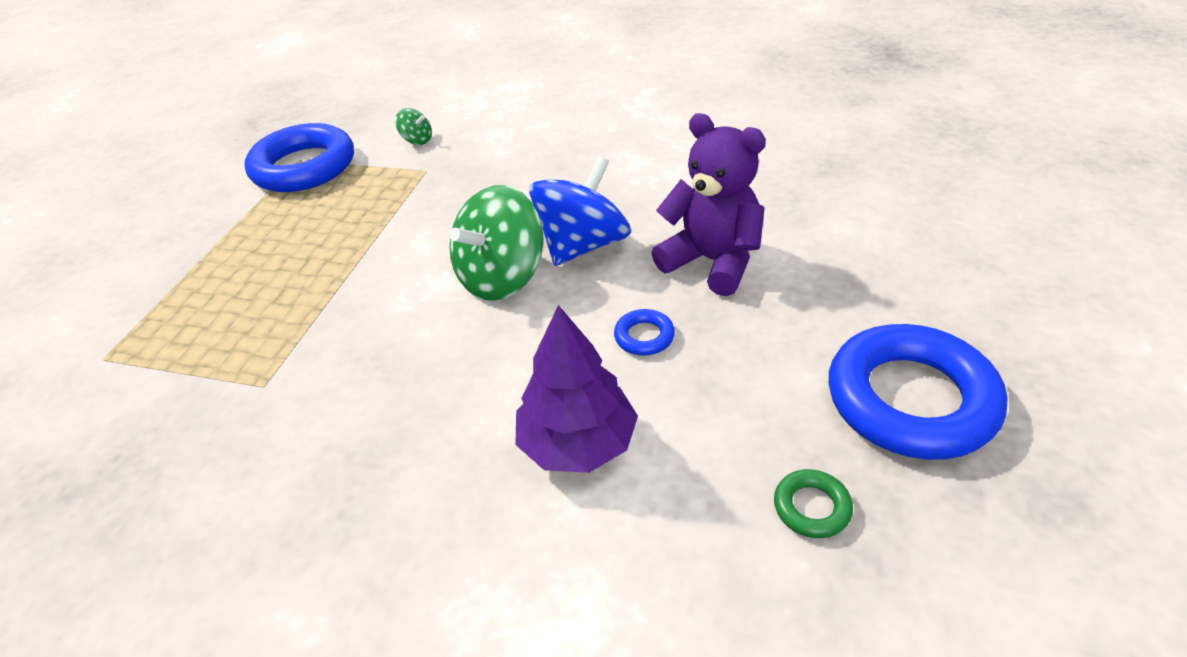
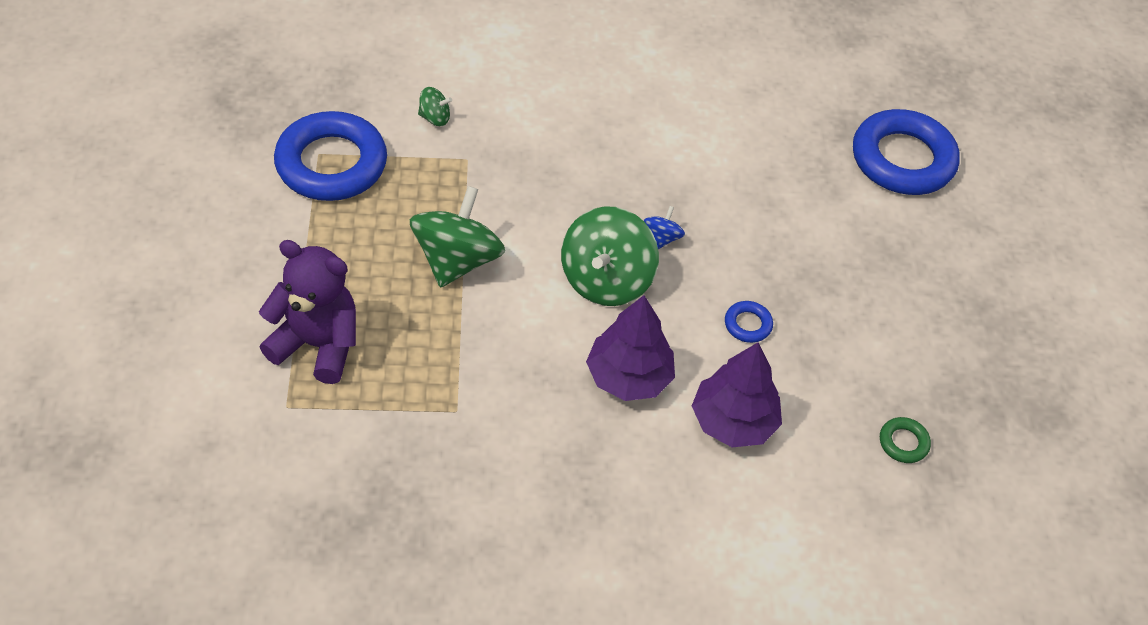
camera: 25 degrees left, 10 degrees up
(361, 247) = (457, 260): none -> green spinning top
(474, 375) = (628, 377): none -> purple tree
(583, 245) = (662, 238): blue spinning top -> blue spinning top, size x0.46
(712, 261) = (776, 245): purple teddy bear -> purple teddy bear (317, 344)
(910, 400) = (950, 353): blue ring -> blue ring (902, 159)

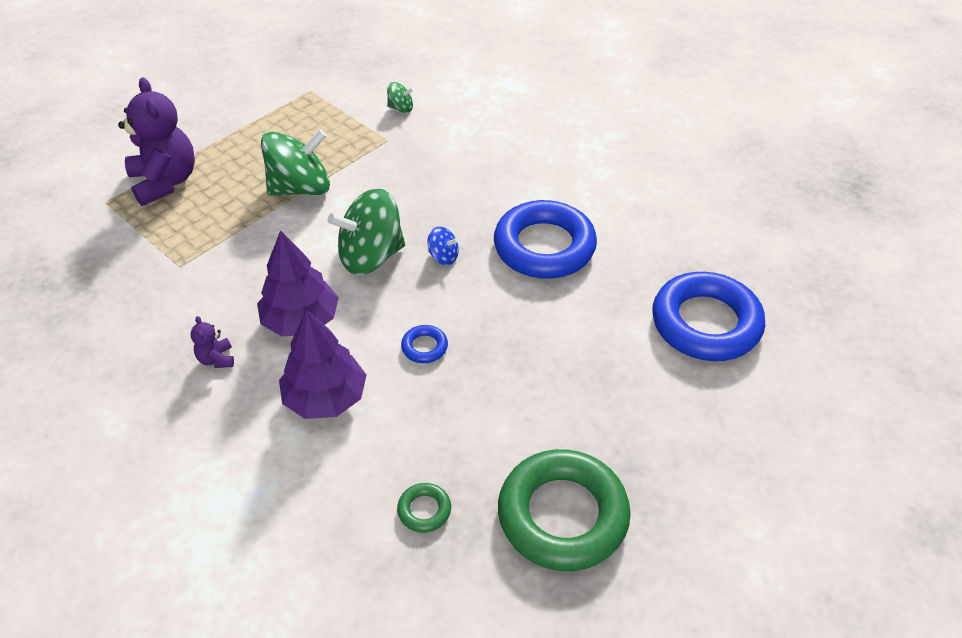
camera: 50 degrees right, 5 degrees down
(331, 164) = (309, 99): blue ring -> blue ring (544, 247)
(434, 118) = (401, 108): green spinning top -> green spinning top turned 45 degrees counterclockwise
(609, 461) = (216, 359): none -> purple teddy bear
(662, 238) = (443, 257): blue spinning top -> blue spinning top turned 45 degrees clockwise
(983, 372) = (562, 515): none -> green ring

